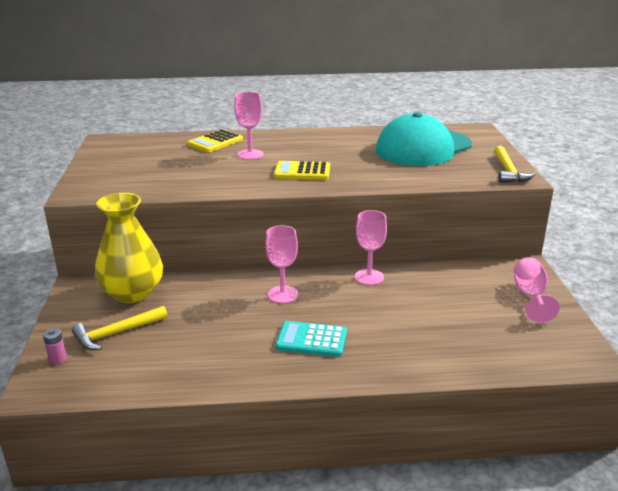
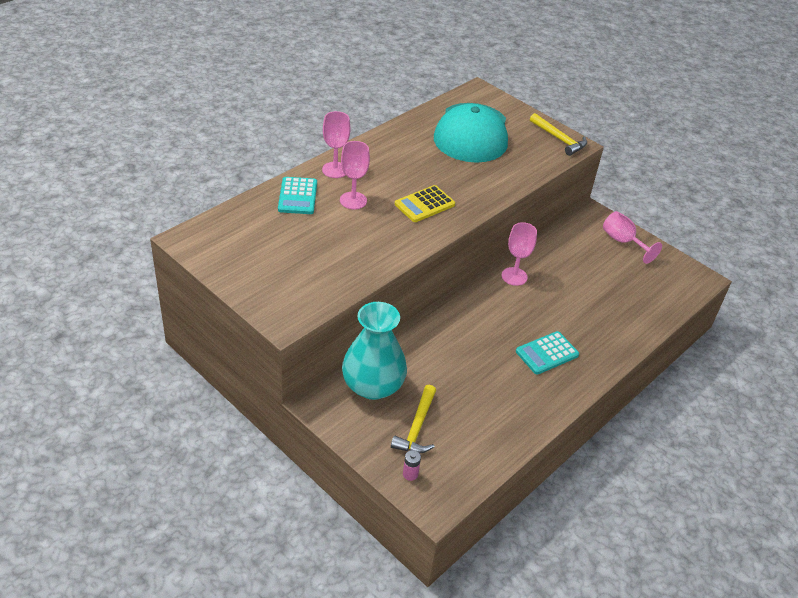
camera: 45 degrees left, 15 degrees up
(132, 293) = (373, 386): yellow vase -> turquoise vase
(215, 142) = (297, 196): yellow calculator -> turquoise calculator
(282, 294) = (480, 325): pink goblet -> pink goblet (335, 170)

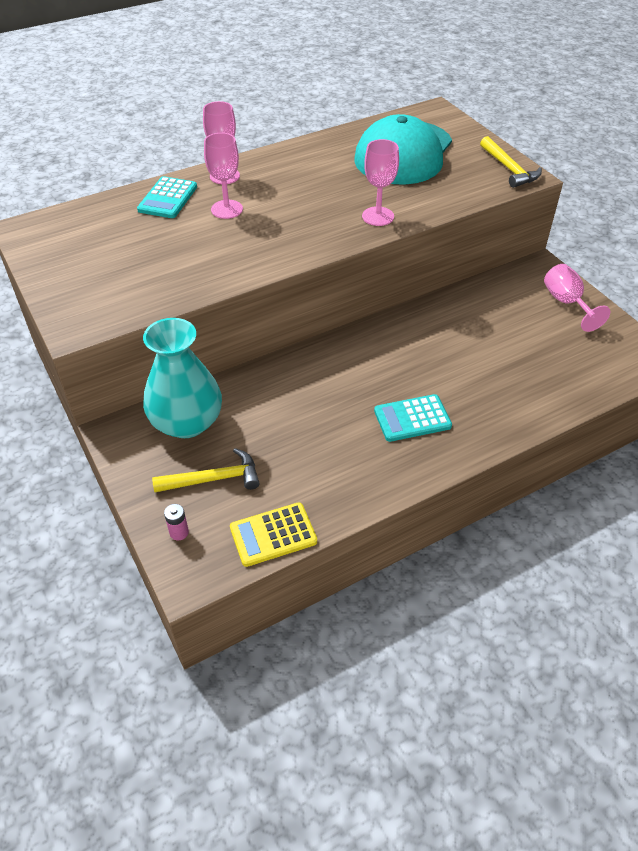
camera: 20 degrees right, 5 degrees up
(417, 427) = (214, 479): yellow hammer -> yellow hammer turned 135 degrees counterclockwise
(424, 204) = (307, 222): yellow calculator -> yellow calculator (273, 535)
(514, 276) = (411, 324): pink goblet -> pink goblet (378, 216)

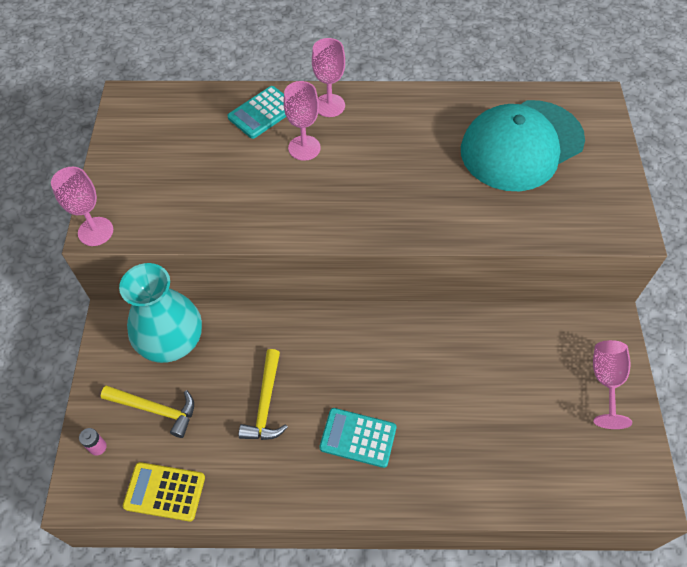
camera: 30 degrees right, 10 degrees up
(378, 216) = (436, 217): pink goblet -> pink goblet (95, 231)
(509, 169) = (619, 213): yellow hammer -> yellow hammer (265, 404)

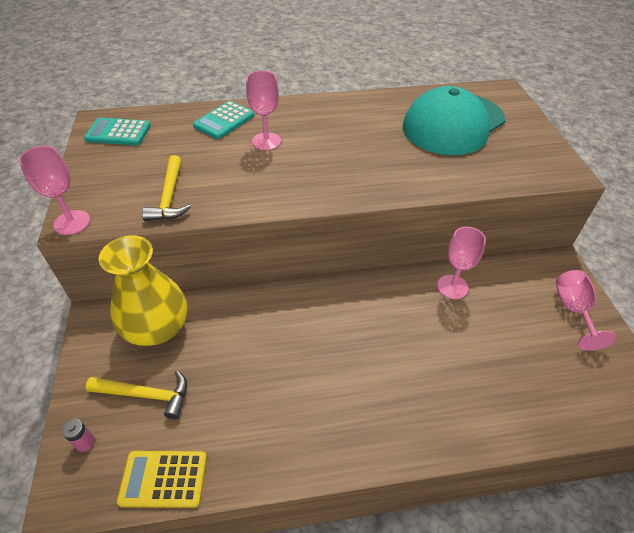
camera: 10 degrees left, 10 degrees down
(171, 340) = (157, 327): turquoise vase -> yellow vase
(265, 404) = (260, 373): yellow hammer -> yellow hammer (169, 197)
(329, 105) = (282, 111): pink goblet -> pink goblet (452, 287)
(358, 438) = (359, 392): turquoise calculator -> turquoise calculator (118, 132)

